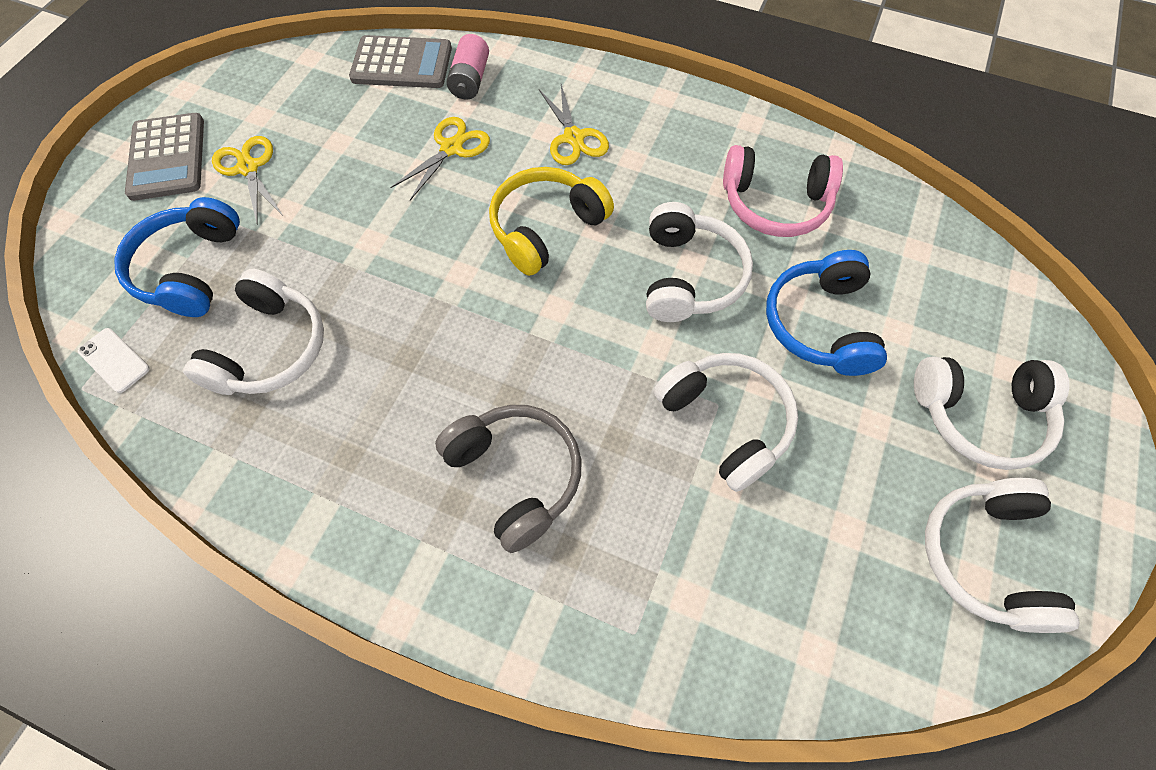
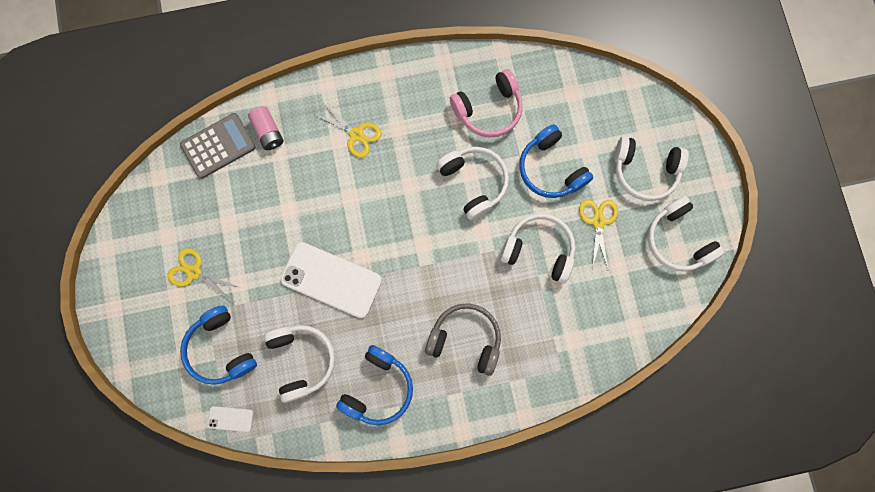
camera: 35 degrees left, 15 degrees up
(167, 157) = (141, 296): grey calculator -> none
(333, 457) = (378, 388): none -> blue headphones
(399, 276) = (331, 279): none -> white phone
(451, 148) = (295, 185): yellow scissors -> yellow scissors (598, 221)
(546, 228) = (384, 202): yellow headphones -> none
(979, 416) = (645, 171): white headphones -> white headphones turned 45 degrees clockwise

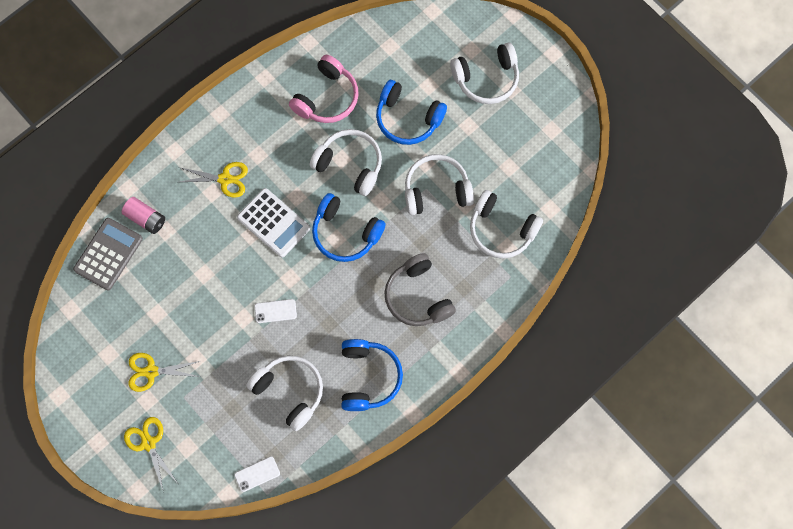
camera: 30 degrees left, 5 degrees down
(221, 349) = (214, 422): blue headphones -> blue headphones (345, 233)
(331, 279) = (275, 311): white phone -> white phone, size x0.44
(376, 198) = (273, 223): none -> white calculator
(465, 339) = (418, 296): grey headphones -> grey headphones turned 105 degrees counterclockwise
(598, 221) = (471, 140): yellow scissors -> yellow scissors (148, 443)
(678, 240) = (545, 119): white headphones -> white headphones (501, 229)

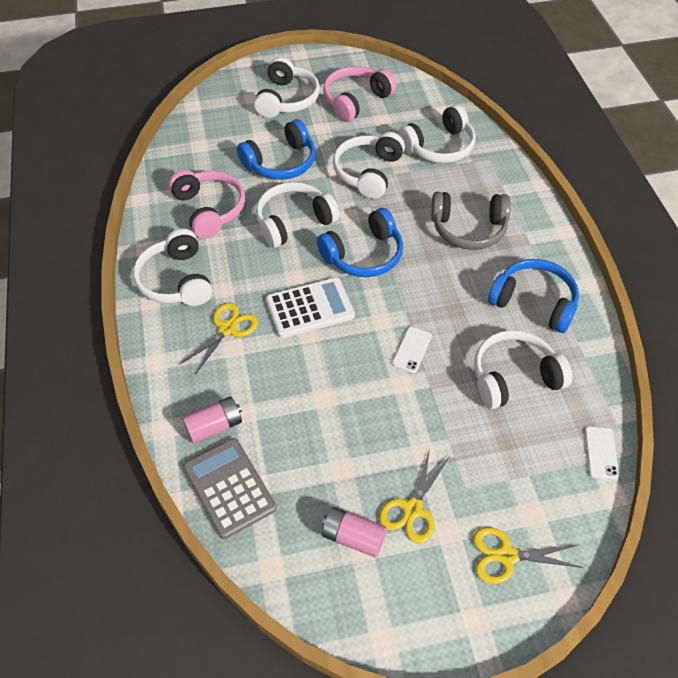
camera: 60 degrees left, 20 degrees down
(114, 345) = (353, 537): none -> pink battery
(247, 119) = (176, 280): none -> white headphones
(519, 133) = (355, 100): none -> pink headphones

